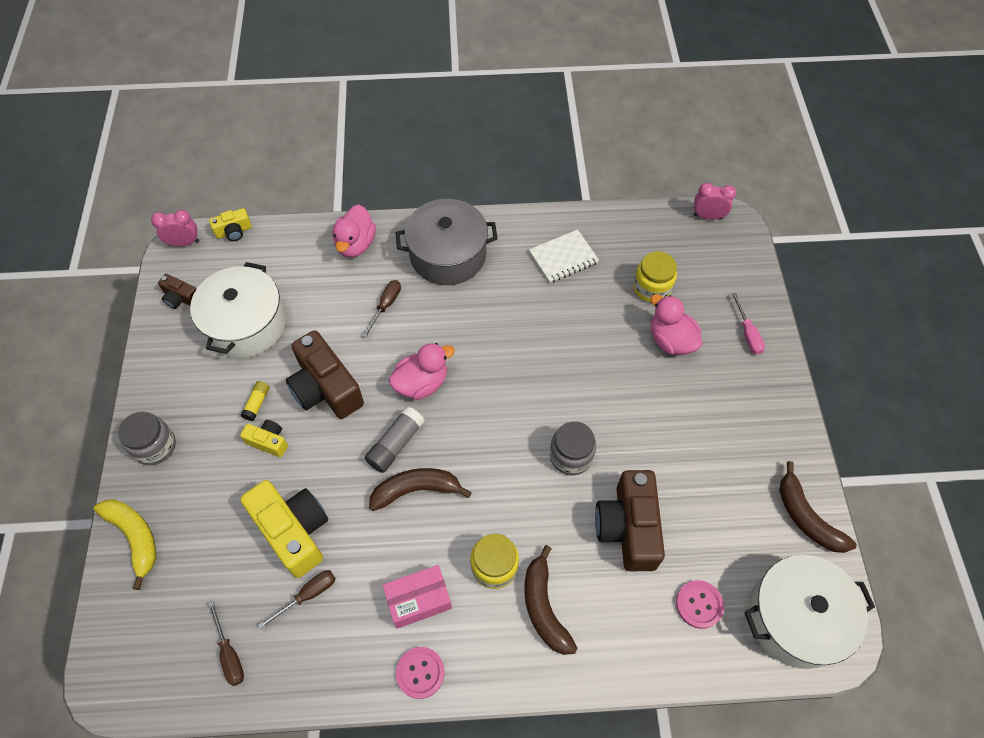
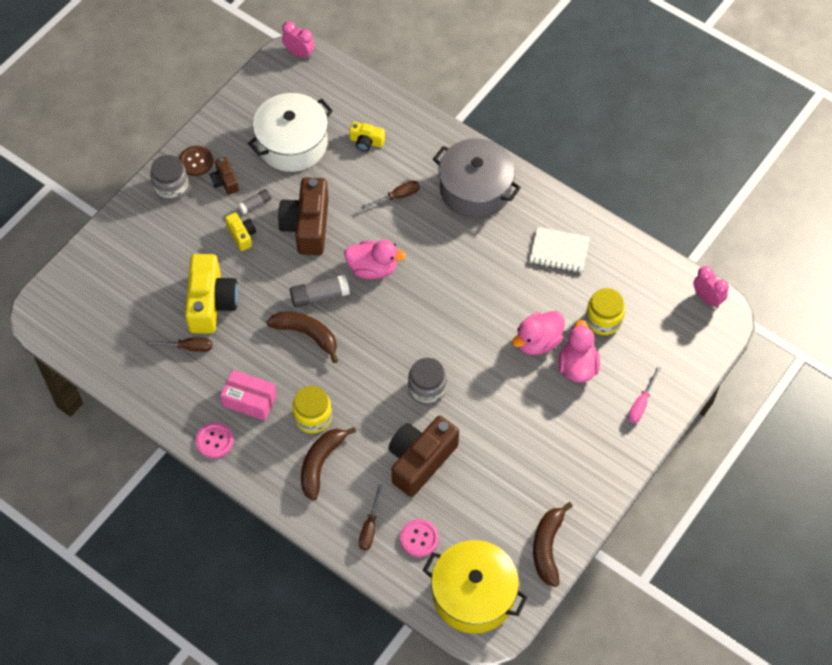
camera: 40 degrees right, 0 degrees up
(135, 537) = (117, 237): yellow banana -> none
(161, 404) = (196, 162): none -> brown button
(181, 298) = (265, 94): brown camera -> brown camera (225, 181)
(229, 654) = (118, 346): brown screwdriver -> brown screwdriver (370, 527)
(234, 231) = (340, 67): yellow camera -> yellow camera (366, 142)
(257, 403) = (255, 204): yellow glue stick -> grey glue stick
(355, 244) = (416, 136): pink duck -> pink duck (538, 342)
(795, 617) = (473, 595): white pot -> yellow pot

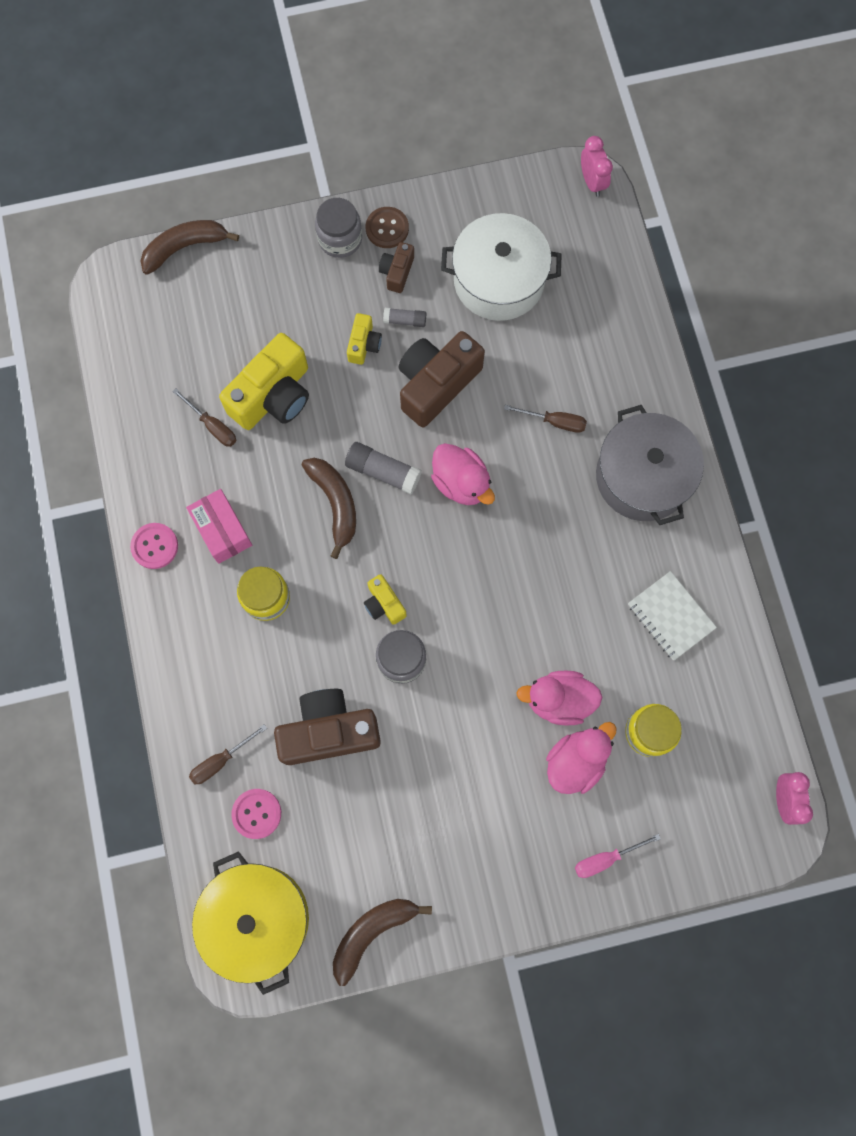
camera: 40 degrees right, 15 degrees up
(321, 463) = (232, 654): brown banana -> brown banana (185, 247)
(366, 142) = (576, 335): yellow camera -> yellow camera (384, 604)

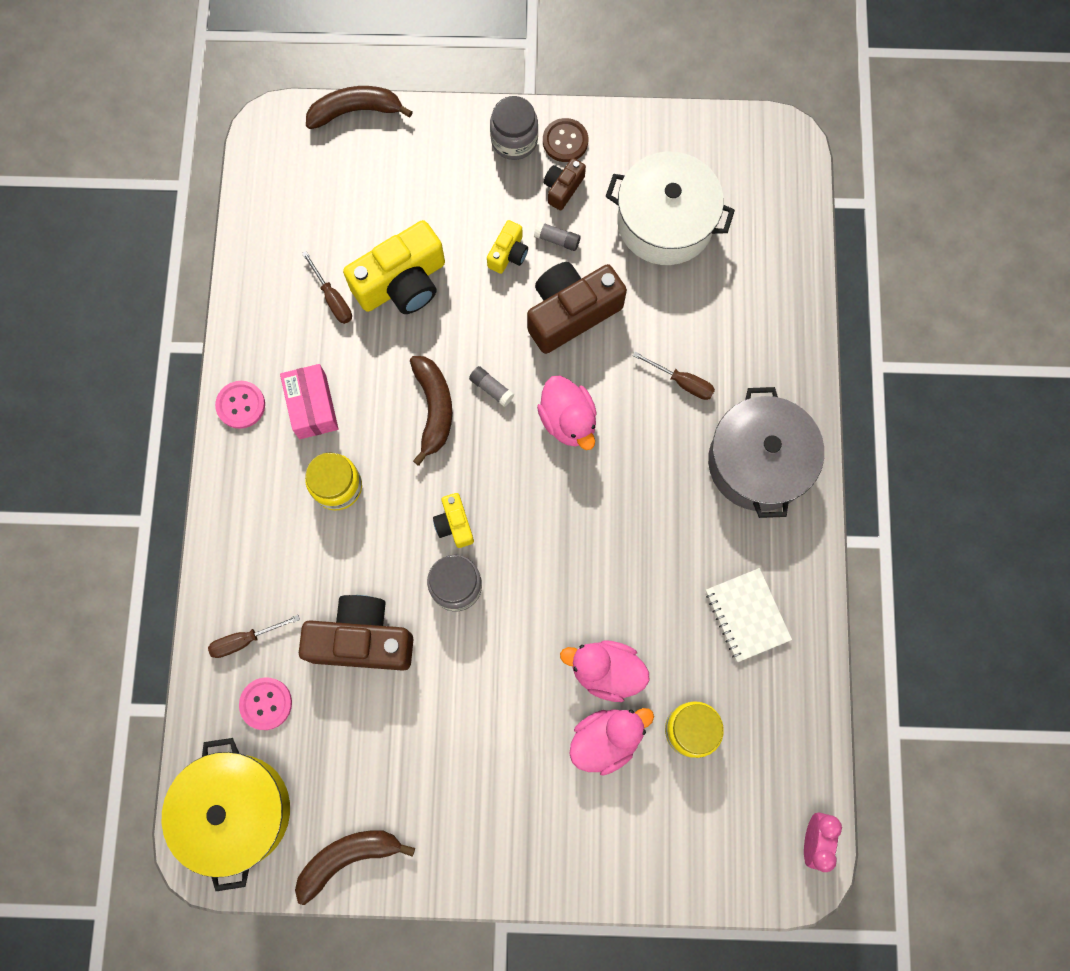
camera: 15 degrees right, 0 degrees up
(383, 472) = (491, 388): grey glue stick -> grey glue stick, size x0.59
(592, 182) = (790, 144): pink clock -> none
(606, 858) = (609, 849): pink screwdriver -> none

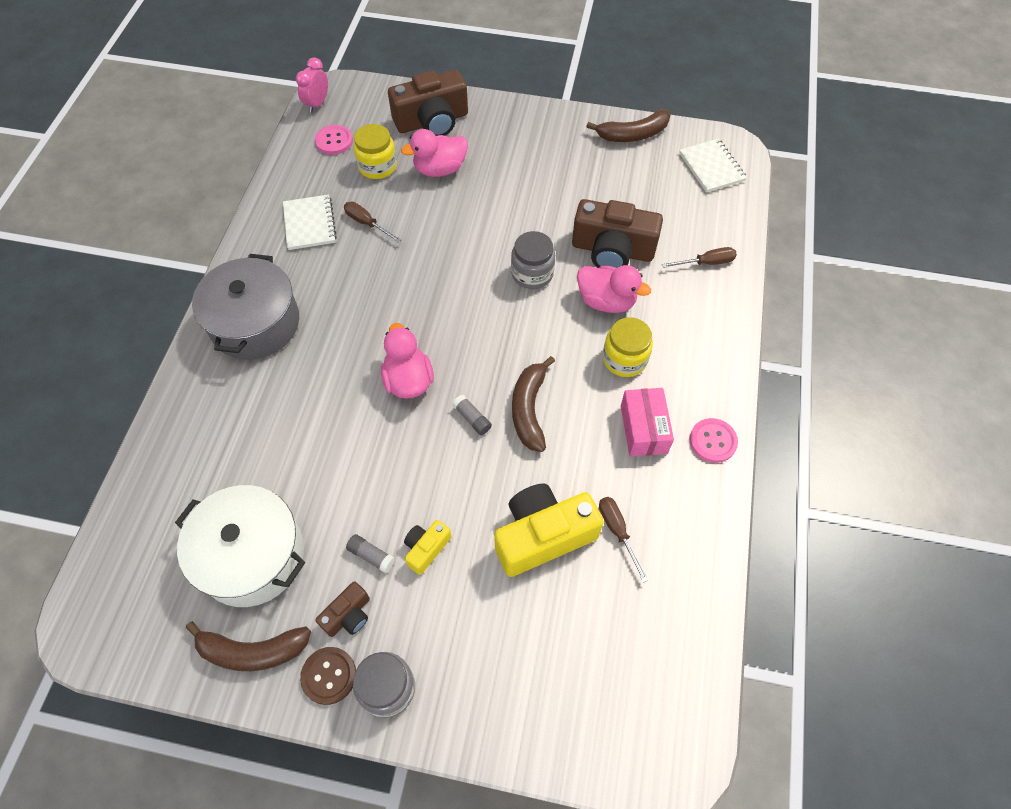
camera: 170 degrees left, 15 degrees down
(236, 811) = (711, 167): yellow pot -> white notebook
(266, 703) = (689, 222): pink button -> pink button (334, 141)
(356, 111) = (572, 767): brown banana -> brown banana (252, 651)
(454, 524) = (526, 316): yellow camera -> none
(571, 312) = (378, 477): brown camera -> brown camera (432, 121)
(606, 671) = (428, 206): pink duck -> pink duck (606, 301)
(682, 382) = (295, 396): brown screwdriver -> brown screwdriver (367, 223)

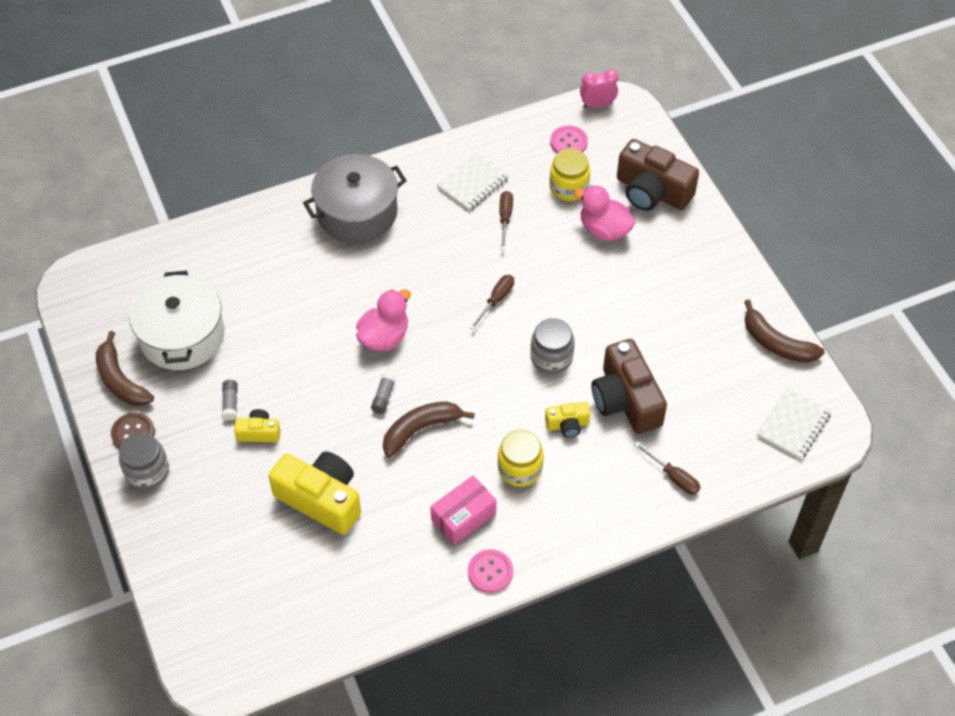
camera: 55 degrees right, 5 degrees down
(348, 615) = (180, 417): brown camera -> none
(606, 301) = (567, 425): pink duck -> yellow camera
(617, 531) = (360, 546): brown screwdriver -> brown screwdriver (496, 300)

